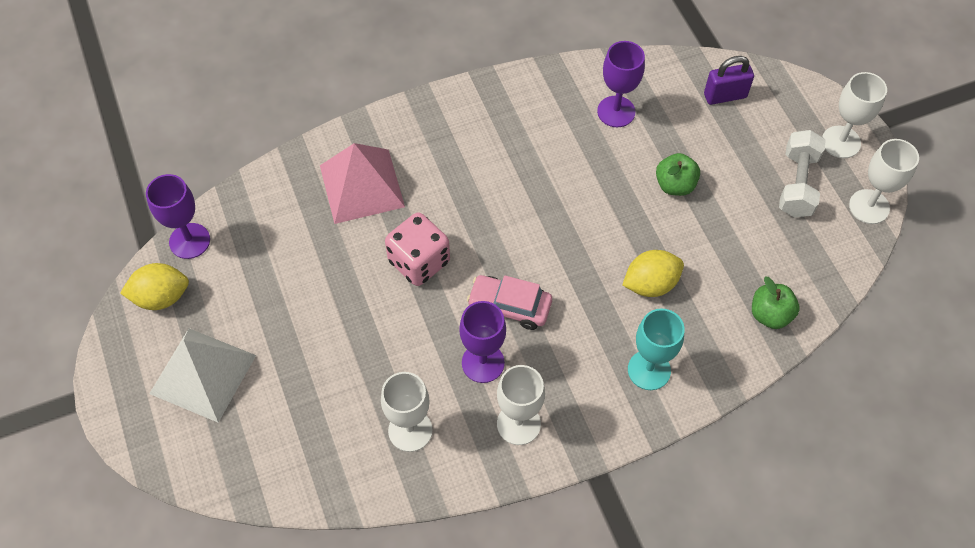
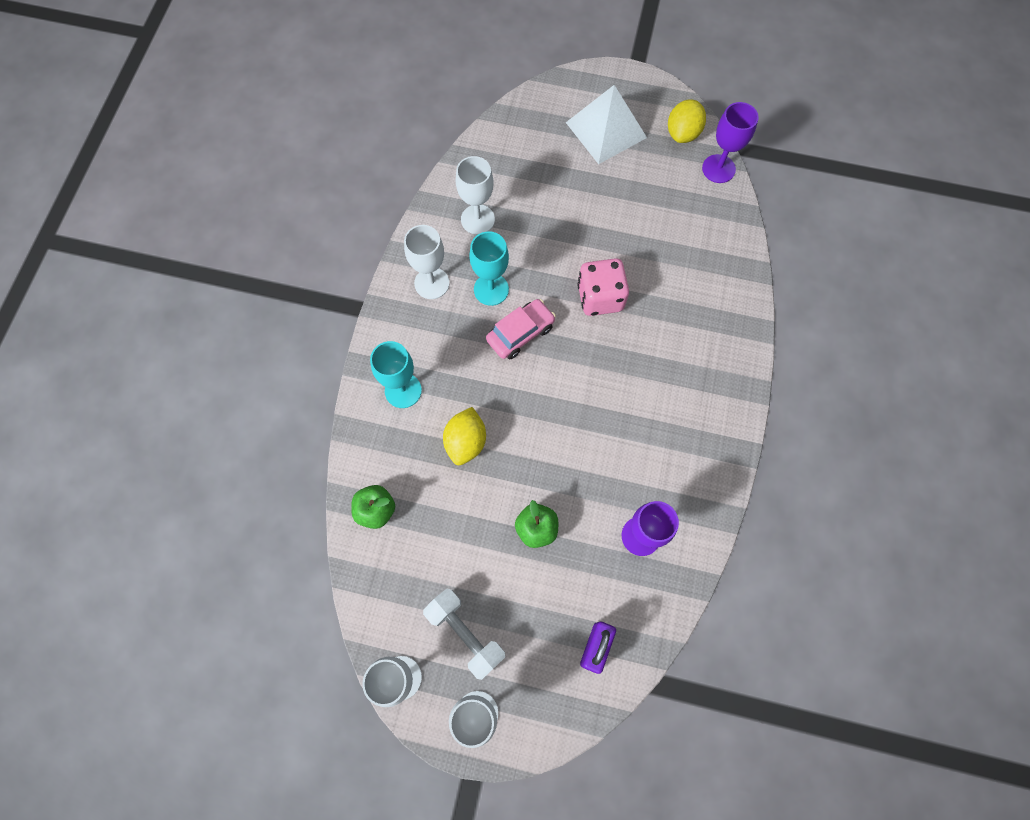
camera: 125 degrees right, 10 degrees up
(361, 186) = (694, 298): pink pyramid -> none
(483, 363) = (491, 289): purple goblet -> turquoise goblet

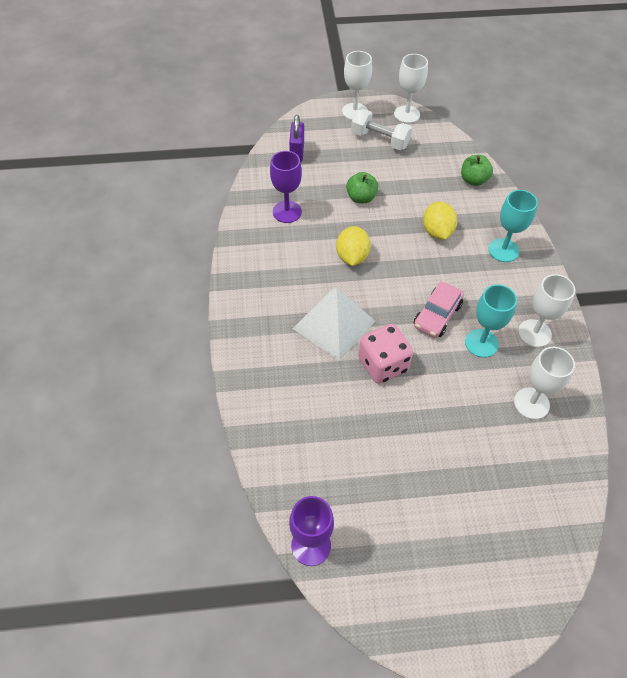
camera: 160 degrees right, 15 degrees down
(606, 129) = (456, 556): white pyramid -> white pyramid (334, 325)
(682, 133) = (366, 582): yellow lemon -> yellow lemon (352, 257)

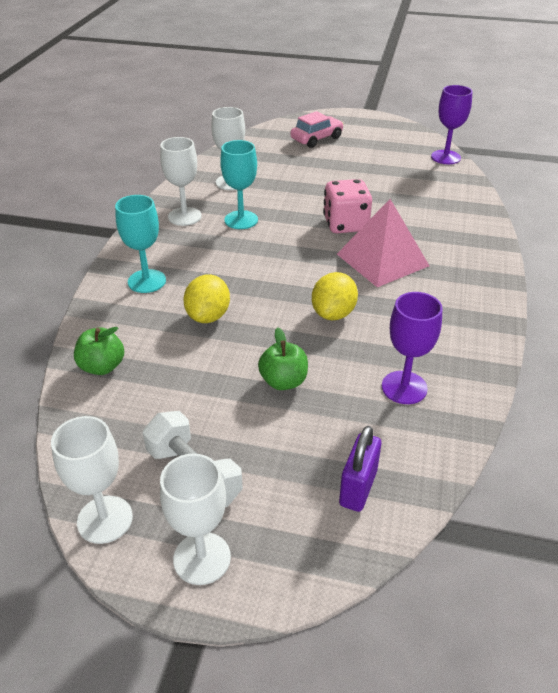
camera: 160 degrees left, 15 degrees down
(334, 325) = (382, 259): white pyramid -> pink pyramid
(437, 315) = (268, 245): pink car -> pink car (316, 138)

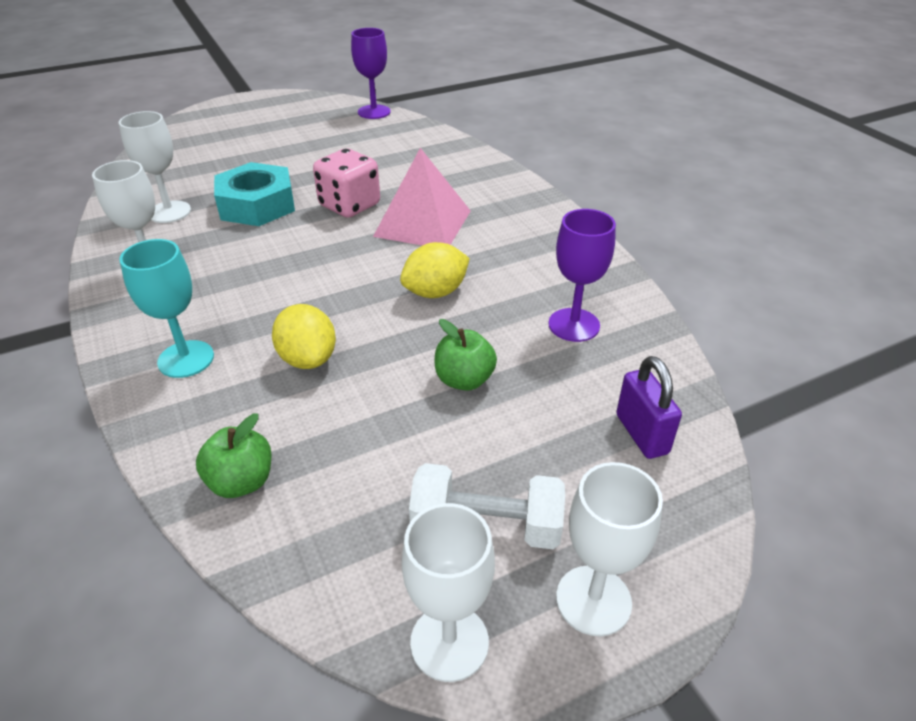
camera: 40 degrees left, 0 degrees up
(241, 220) = (228, 245): turquoise goblet -> none
(286, 199) = (257, 205): none -> turquoise nut
(316, 138) = (221, 135): pink car -> none
(333, 313) = (435, 292): yellow lemon -> yellow lemon turned 75 degrees clockwise

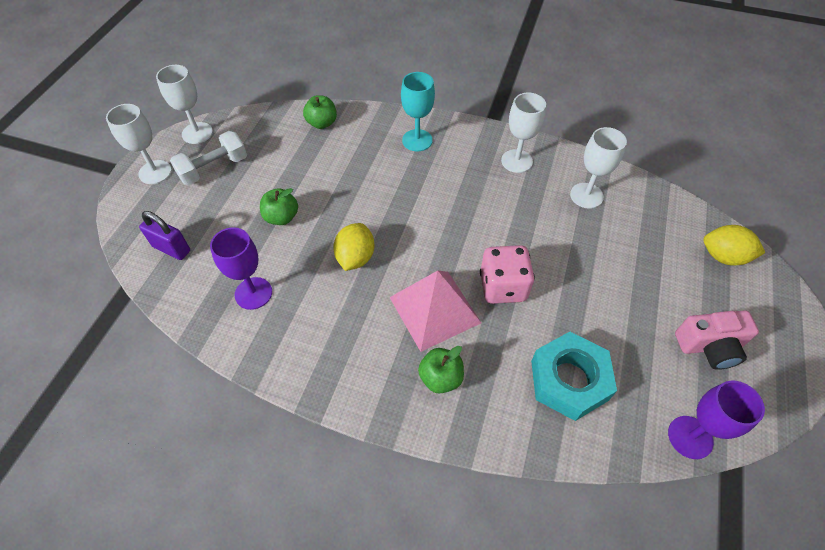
camera: 135 degrees right, 15 degrees up
(257, 205) = (554, 240): turquoise nut -> turquoise nut (569, 380)
(289, 123) = (709, 346): none -> pink camera
(308, 359) = (366, 176): yellow lemon -> yellow lemon (723, 256)
(476, 193) = (440, 378): none -> green apple

